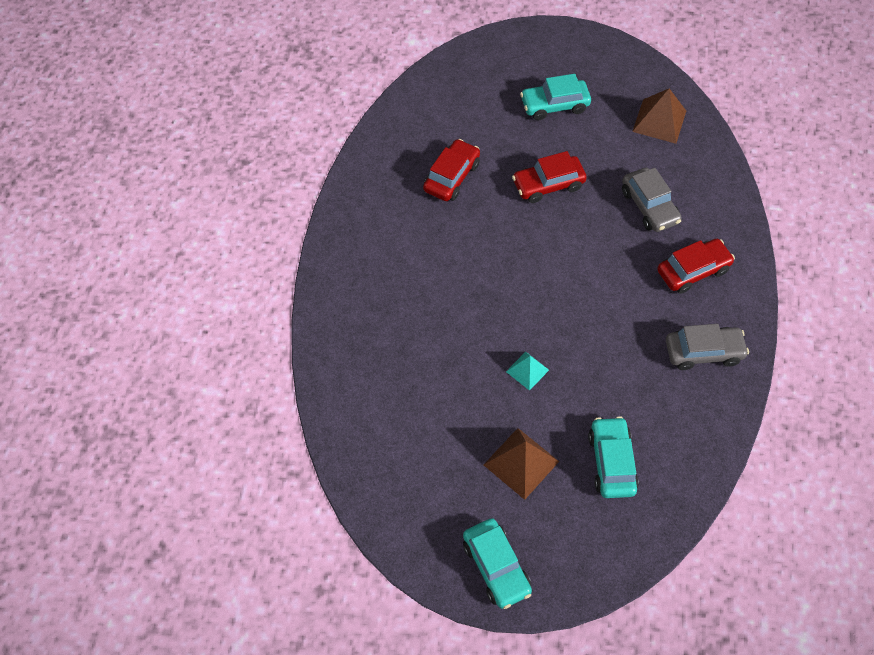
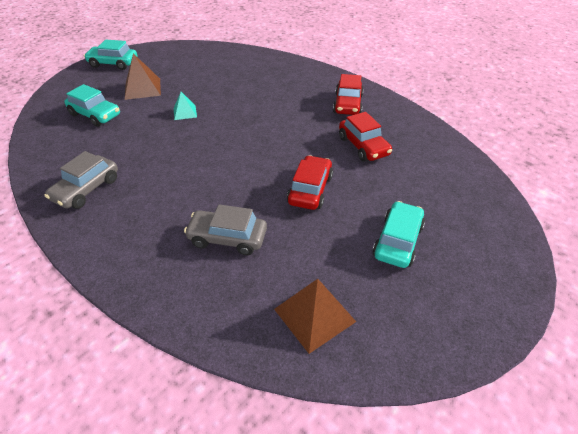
camera: 125 degrees right, 15 degrees down
(692, 271) = (143, 226): red car -> red car (347, 104)

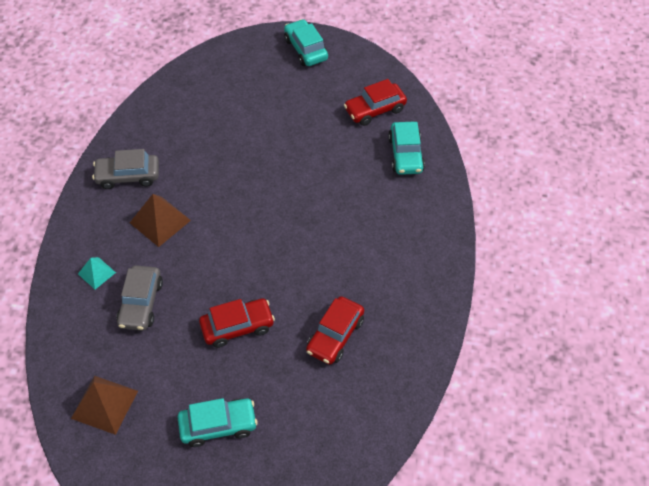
camera: 55 degrees right, 10 degrees up
(95, 115) = (218, 104): turquoise car -> turquoise car (405, 154)
(142, 88) = (284, 104): brown pyramid -> brown pyramid (160, 221)
(185, 112) = (274, 163): turquoise pyramid -> turquoise pyramid (96, 273)
(227, 238) = (141, 303): grey car -> grey car turned 150 degrees counterclockwise
(347, 104) = (400, 284): red car -> red car (375, 110)

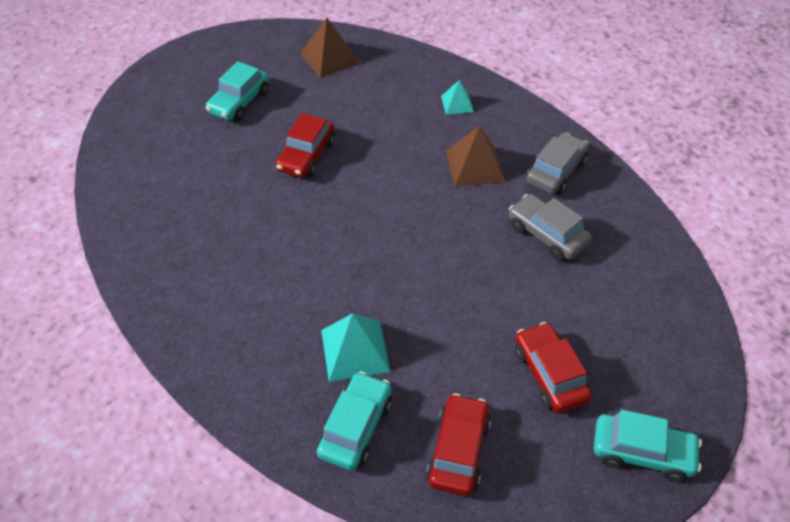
camera: 130 degrees right, 5 degrees down
(141, 303) = (396, 114): grey car -> grey car (547, 235)
(335, 335) = (222, 210): red car -> red car (550, 374)
(364, 185) = (355, 350): none -> turquoise pyramid
(405, 154) = (355, 427): turquoise car -> turquoise car turned 75 degrees clockwise

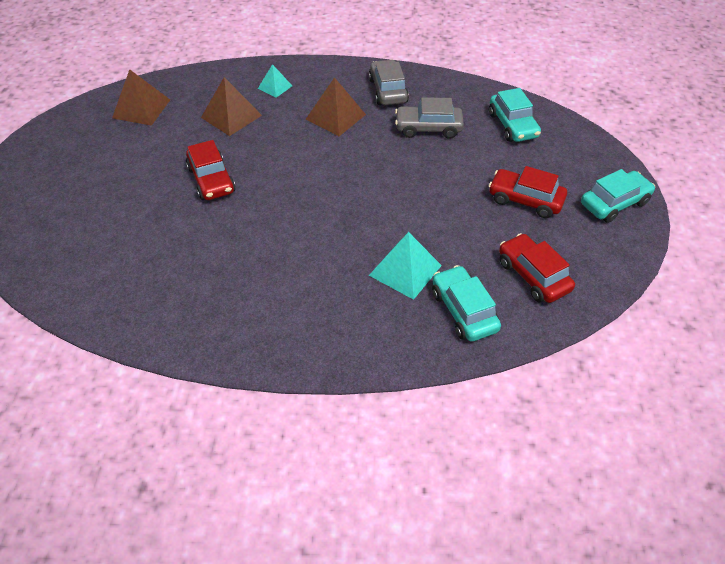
camera: 45 degrees left, 0 degrees up
(239, 102) = (106, 177): turquoise car -> turquoise car (512, 125)
(388, 108) = (231, 116): none -> brown pyramid

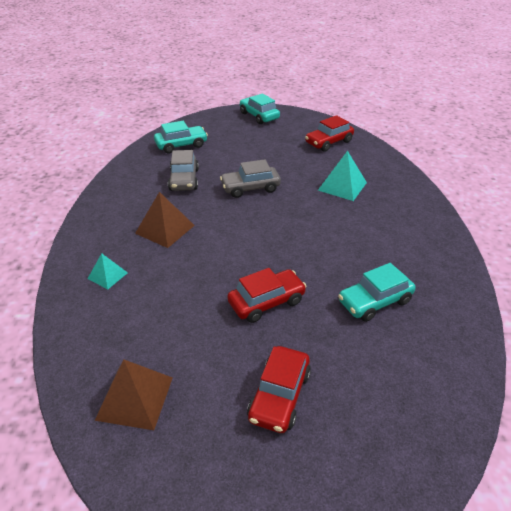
camera: 95 degrees left, 10 degrees down
(231, 116) = (159, 303): brown pyramid -> none
(388, 91) = (127, 201): grey car -> grey car (250, 188)
(463, 311) = (367, 164): turquoise car -> turquoise car (374, 301)
(525, 200) = (262, 143): red car -> red car (279, 396)

